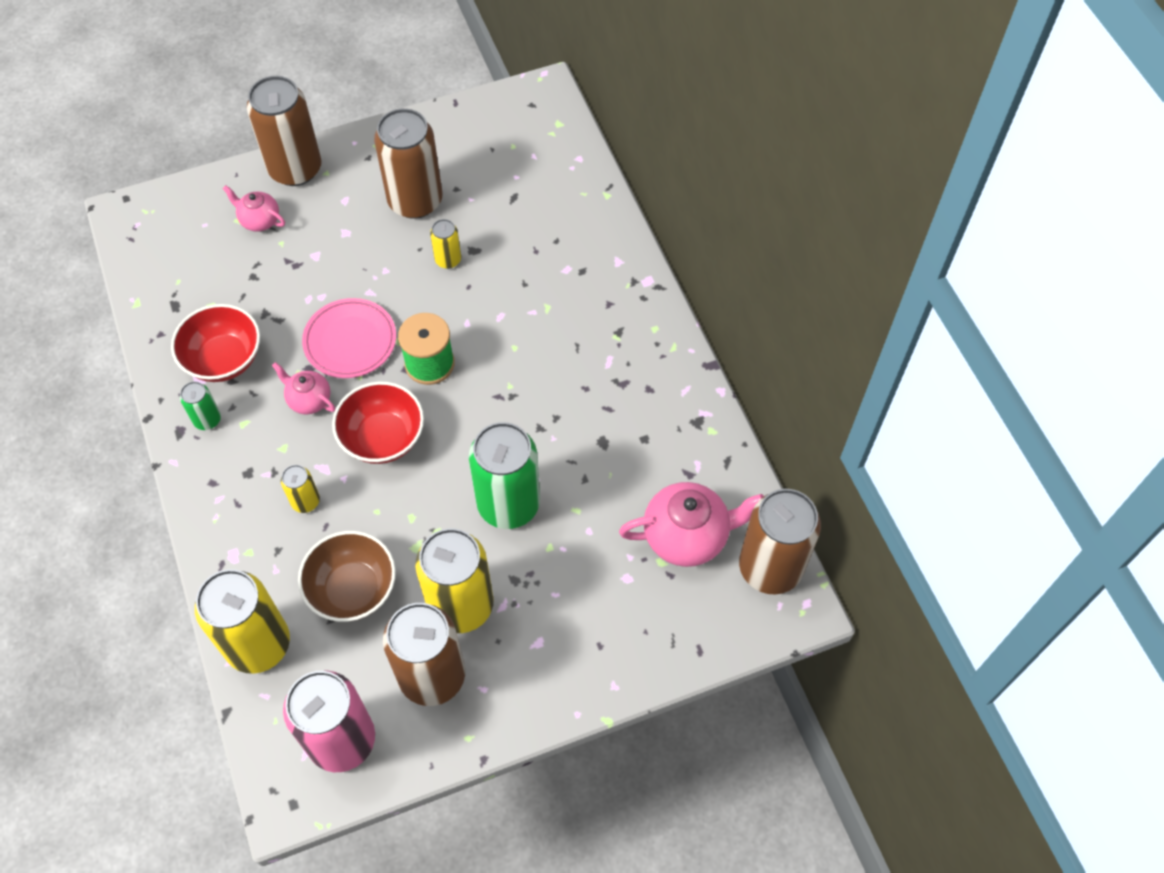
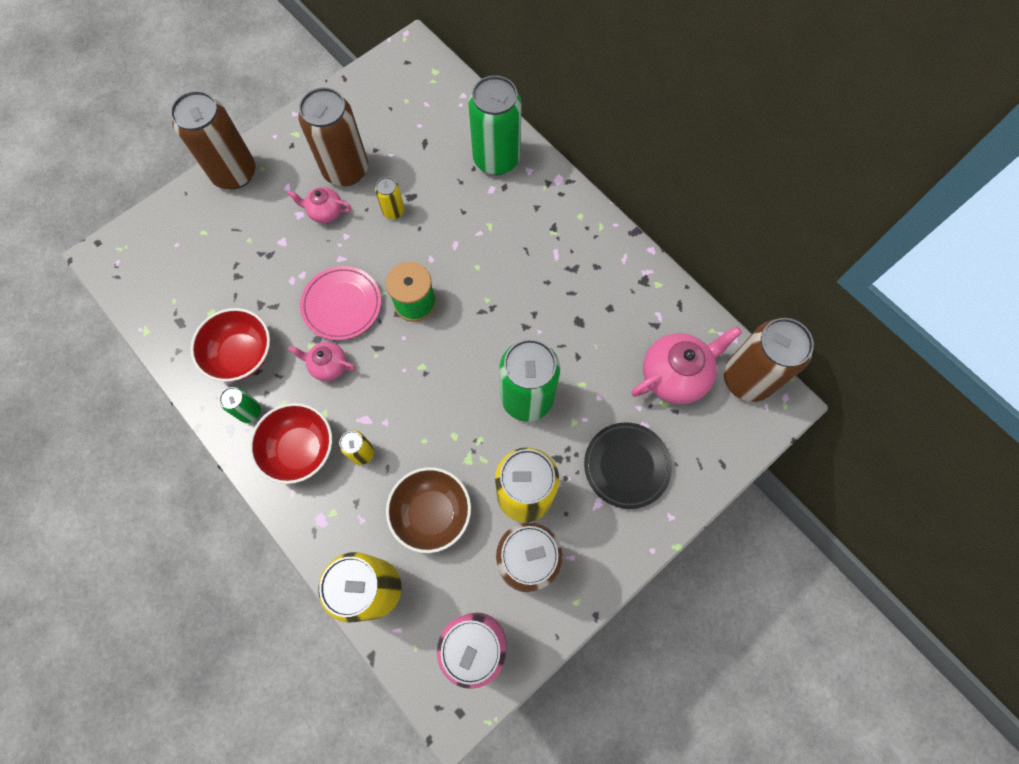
camera: 20 degrees left, 10 degrees up
(259, 220) = (222, 226): pink teapot -> pink teapot (325, 212)
(383, 438) = (403, 377): red bowl -> red bowl (300, 449)
(586, 238) = (496, 159): none -> green can
(588, 614) = (626, 466): none -> black plate

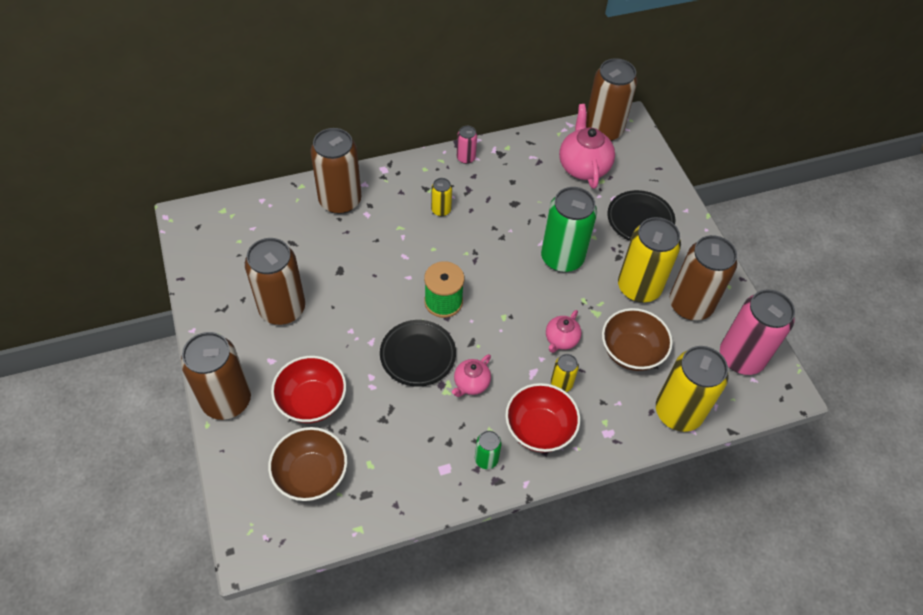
camera: 70 degrees left, 15 degrees down
(185, 270) = (311, 475): none -> brown bowl
(242, 355) = (427, 449): red bowl -> red bowl (312, 401)
(325, 212) = (317, 338): pink teapot -> pink teapot (561, 340)
(342, 305) = (418, 355): pink plate -> black plate
(393, 211) = (346, 287): yellow can -> yellow can (441, 210)
(496, 159) = (340, 200): green can -> brown can
(618, 249) = (466, 158): none -> pink can

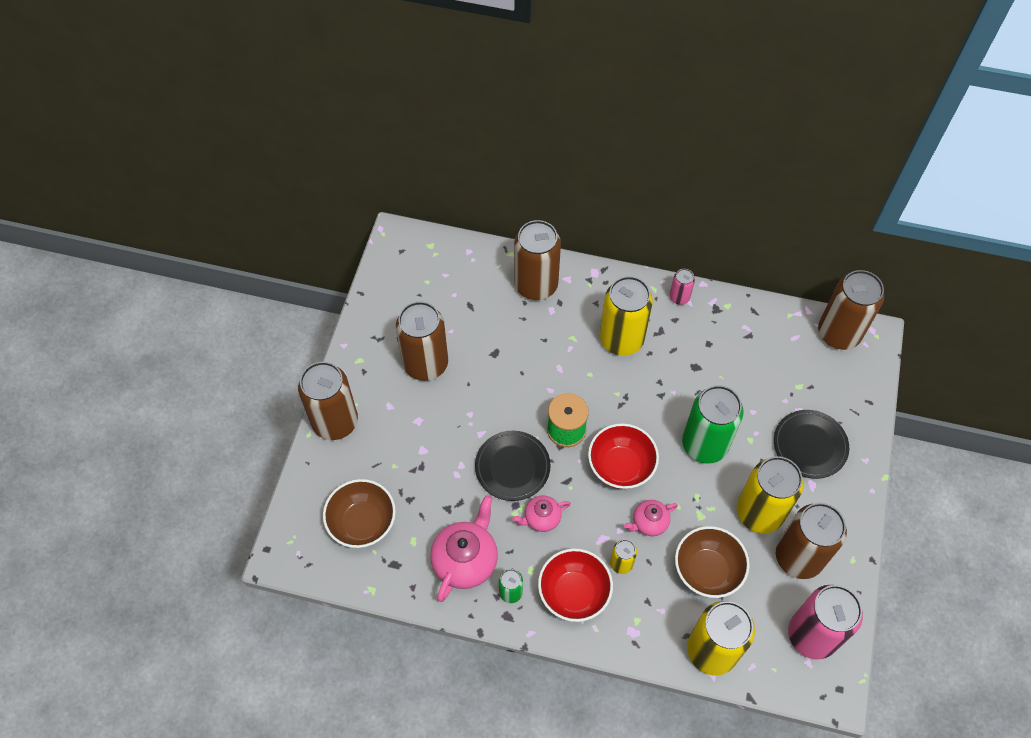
camera: 35 degrees right, 5 degrees up
(312, 401) = (400, 460): red bowl -> red bowl (621, 466)
(441, 210) = (621, 339): yellow can -> yellow can, size x2.14
(583, 166) = (790, 362): pink teapot -> pink teapot (466, 560)

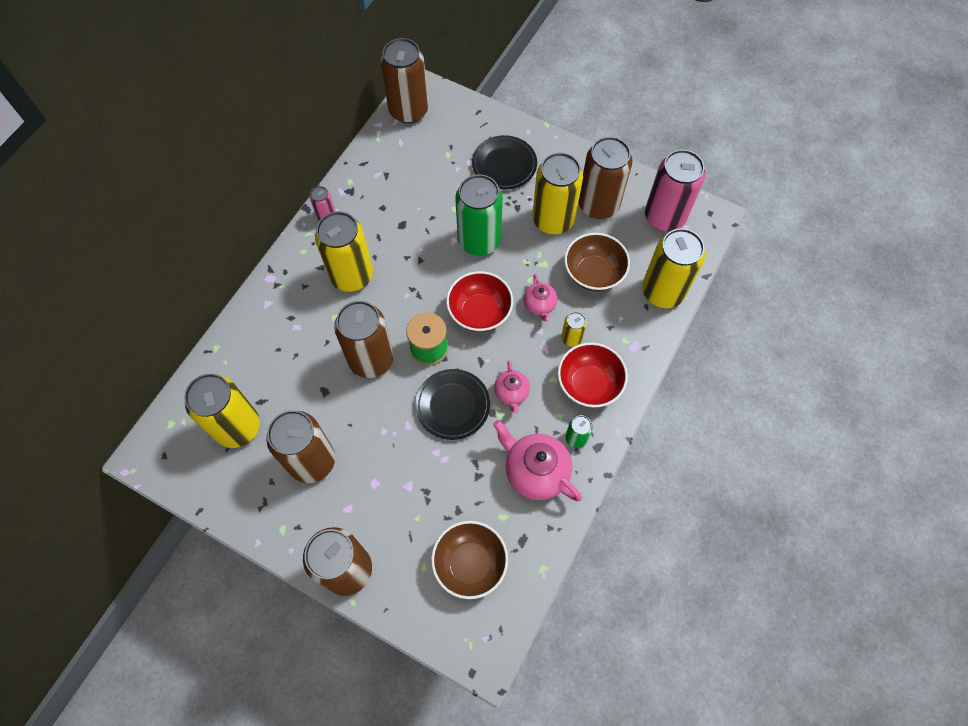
camera: 75 degrees left, 5 degrees up
(441, 296) = (237, 427): none -> yellow can
(536, 285) = (262, 333): brown can -> brown can (371, 359)

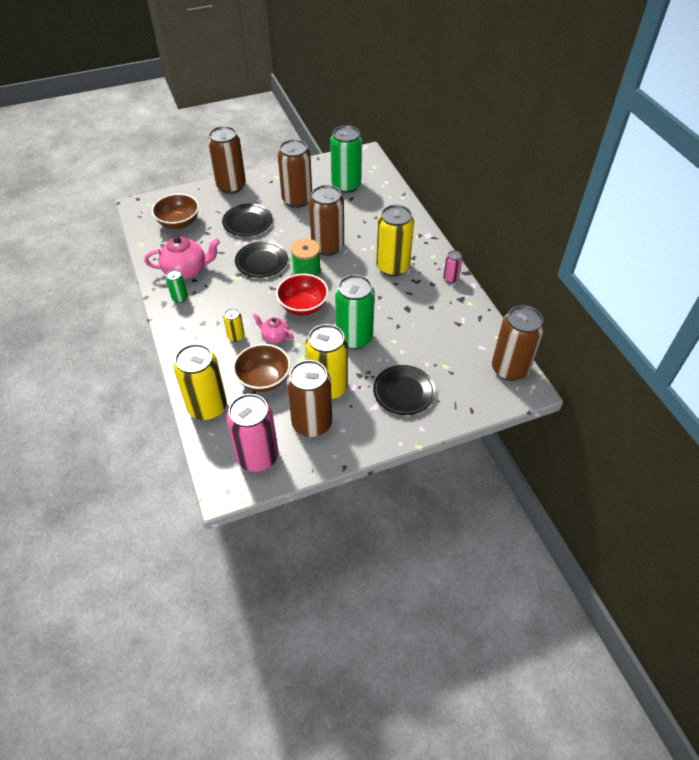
camera: 130 degrees right, 15 degrees down
(237, 427) = (346, 185): yellow can -> green can
(401, 481) = (247, 222): none -> black plate
(511, 393) = (238, 289): pink teapot -> none
(589, 384) = (200, 324): red bowl -> none

